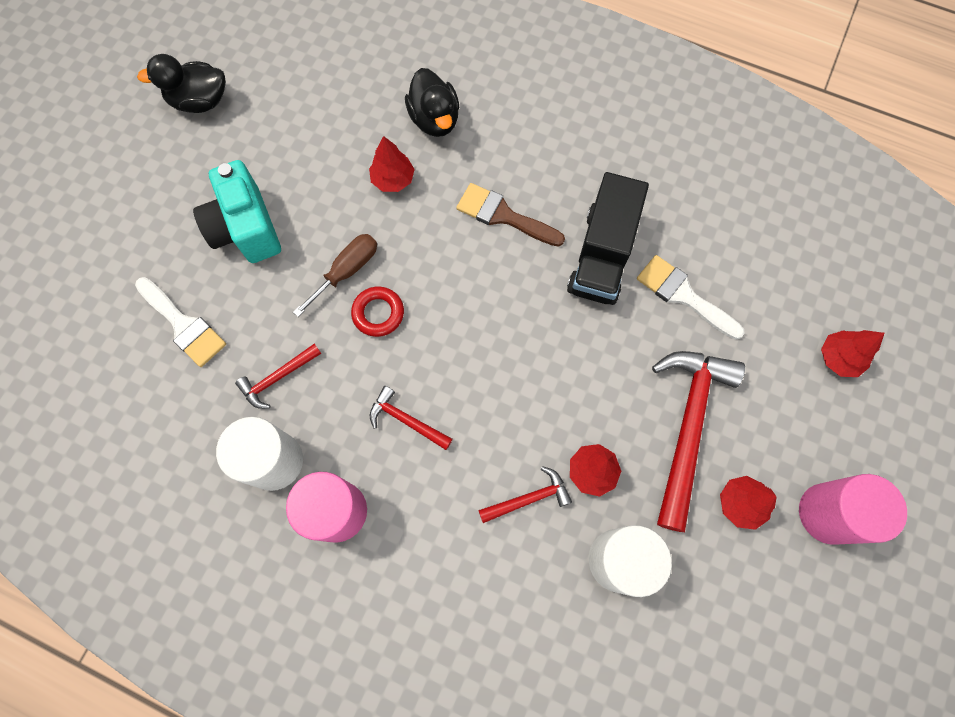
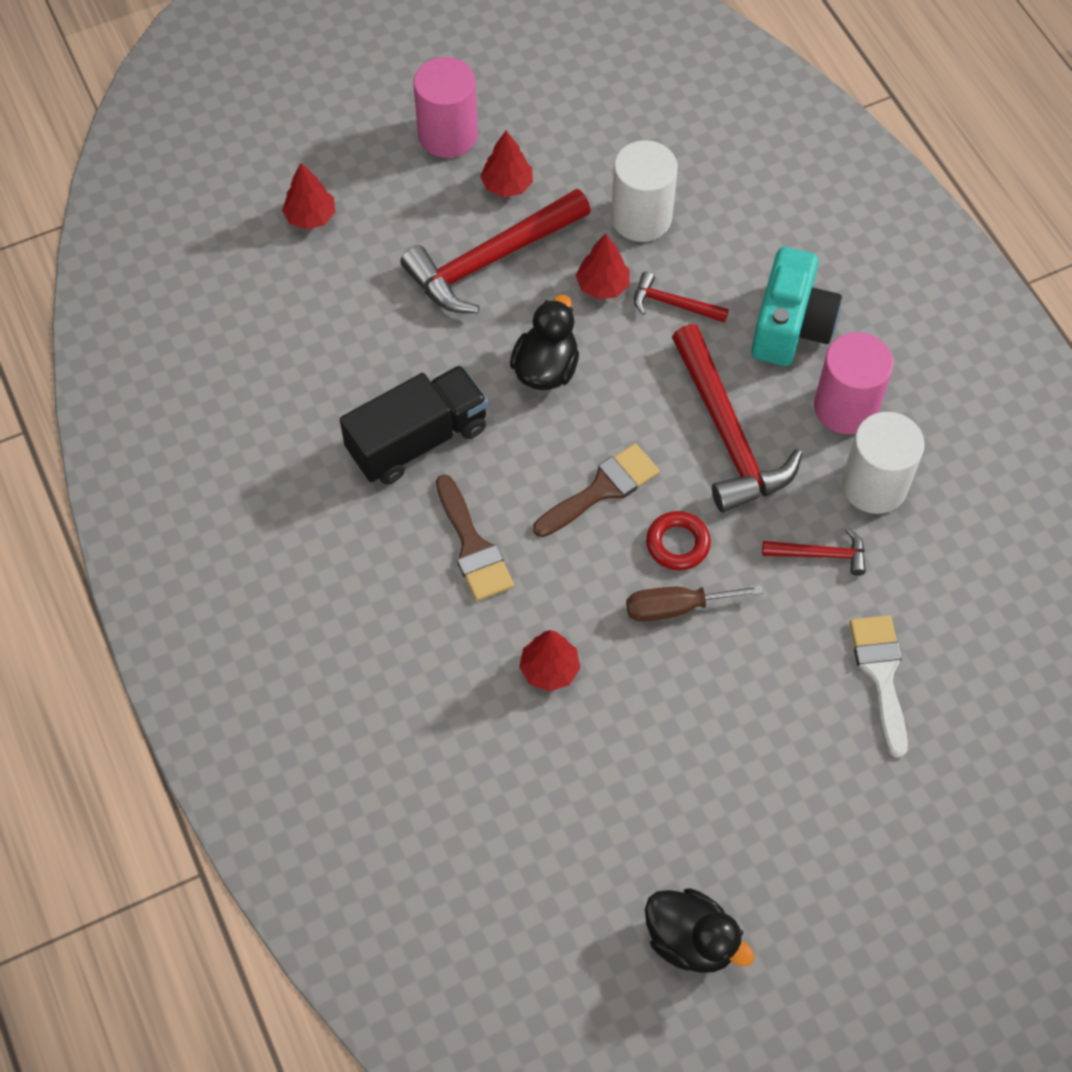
camera: 140 degrees left, 10 degrees down
(246, 228) = (747, 732): turquoise camera -> turquoise camera (791, 327)
(406, 420) = (728, 433): red hammer -> red hammer, size x2.05
(434, 119) = (446, 704): black duck -> black duck (546, 368)
(457, 313) = (602, 489): none -> brown brush
(683, 295) = (382, 354): white brush -> none

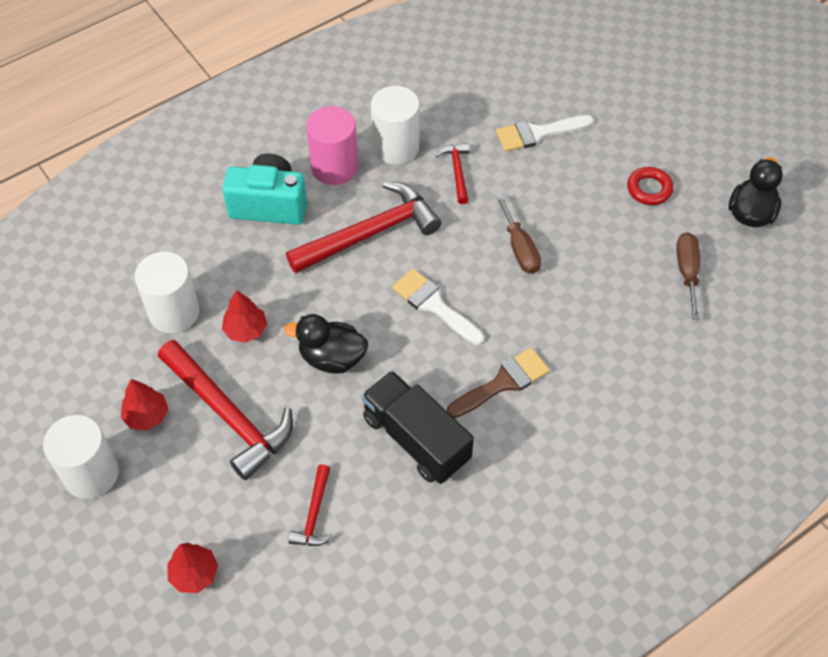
camera: 100 degrees left, 5 degrees down
(448, 135) = (91, 473): pink cylinder -> white cylinder
(549, 669) = (589, 317): red tree -> none
(600, 816) = (687, 272): none -> brown screwdriver
(602, 489) = (434, 305): brown brush -> white brush
(673, 304) = (258, 280): red hammer -> red hammer (314, 514)
(677, 544) = (469, 253): red ring -> red ring (649, 189)

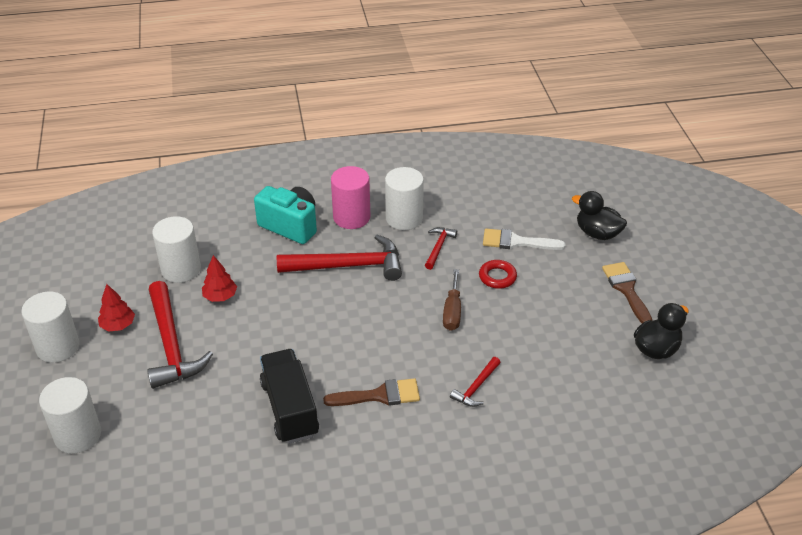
camera: 25 degrees right, 15 degrees down
(194, 574) = (78, 435): red tree -> white cylinder
(314, 514) = (184, 429): red hammer -> red hammer (476, 387)
(332, 358) = (266, 335): black duck -> black duck (597, 233)
(434, 305) = (363, 327): white brush -> none
(649, 189) = (581, 305): red ring -> red ring (497, 277)
(683, 152) = (626, 289): none -> brown brush
(687, 272) = (576, 372): brown screwdriver -> none

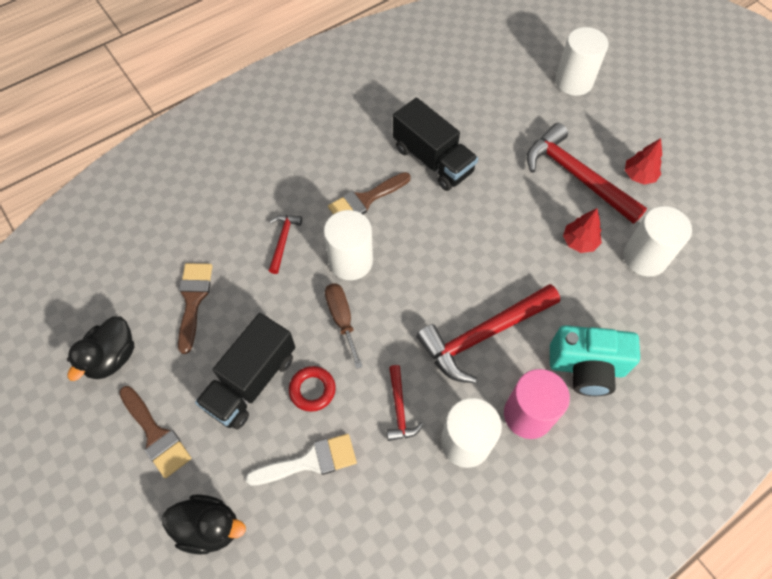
camera: 155 degrees right, 20 degrees up
(58, 347) = (665, 138): white cylinder -> white cylinder (350, 261)
(543, 297) = (251, 381): none -> black truck
(576, 368) = (193, 300): none -> brown brush

